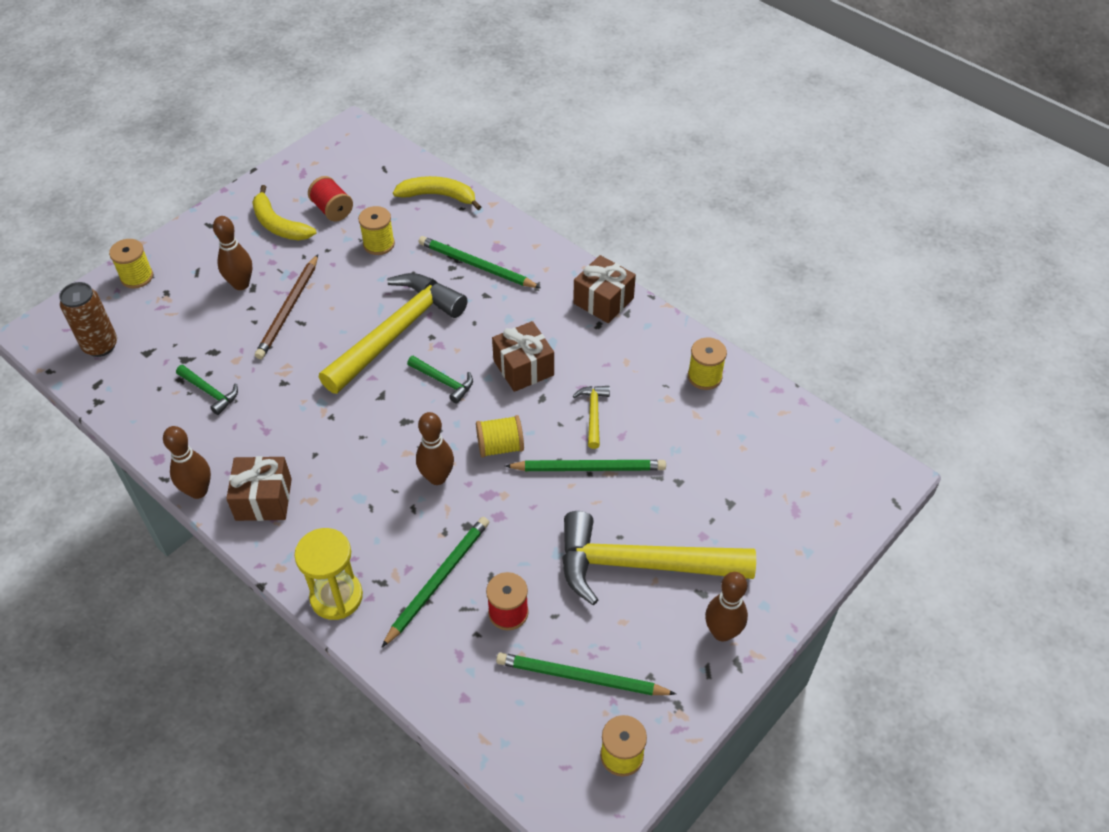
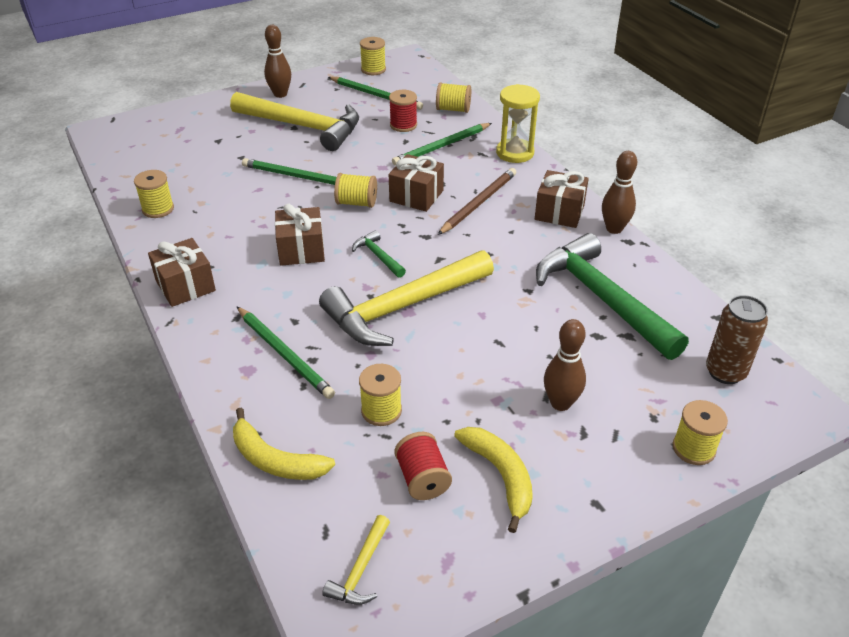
camera: 160 degrees left, 10 degrees down
(210, 392) = (602, 298): green hammer -> green hammer, size x2.36
(289, 309) = (509, 359): brown pencil -> brown pencil (478, 203)
(437, 477) = (416, 196): brown bowling pin -> brown gift
(450, 676) = (453, 109): none -> yellow spool
(593, 414) = (268, 206): yellow hammer -> yellow hammer (360, 569)

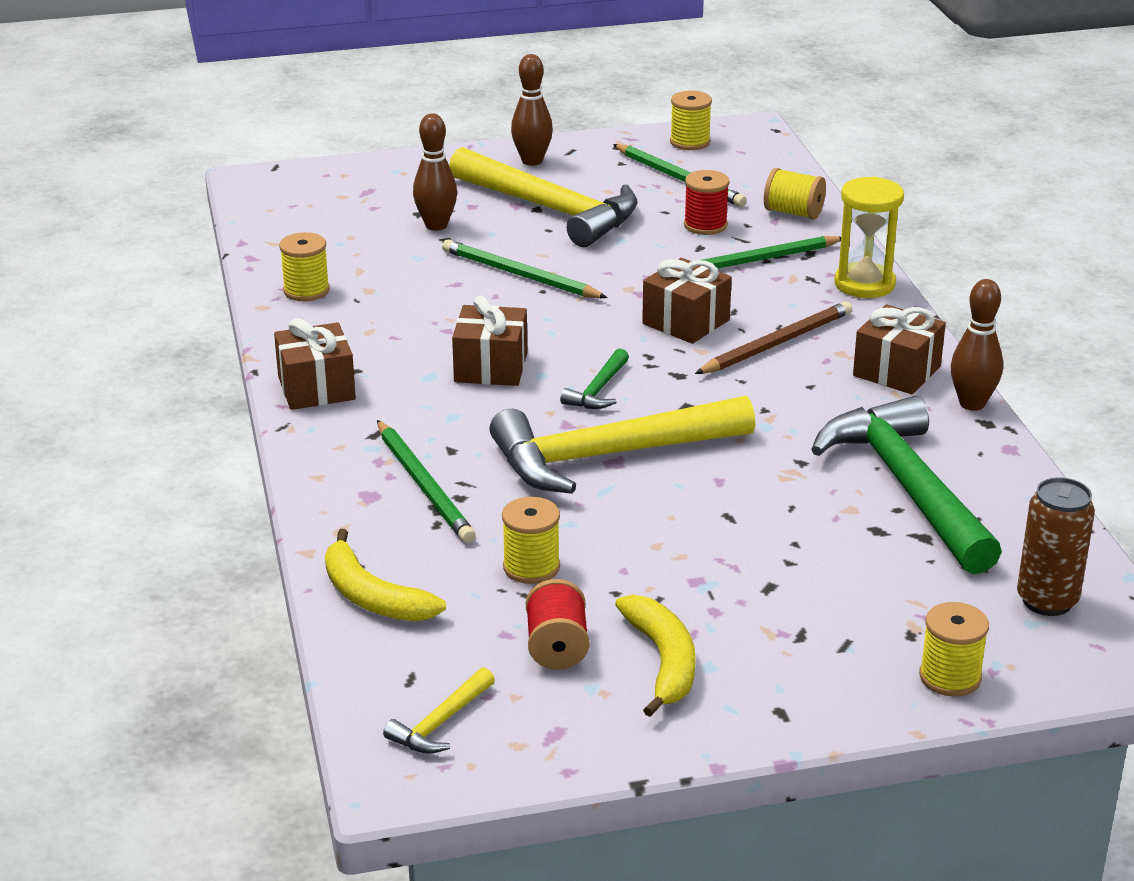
camera: 15 degrees right, 10 degrees down
(356, 203) = (593, 319): yellow spool -> none
(378, 256) = (598, 390): green hammer -> green hammer turned 135 degrees counterclockwise
(560, 403) = (784, 598): brown bowling pin -> brown bowling pin (436, 225)

